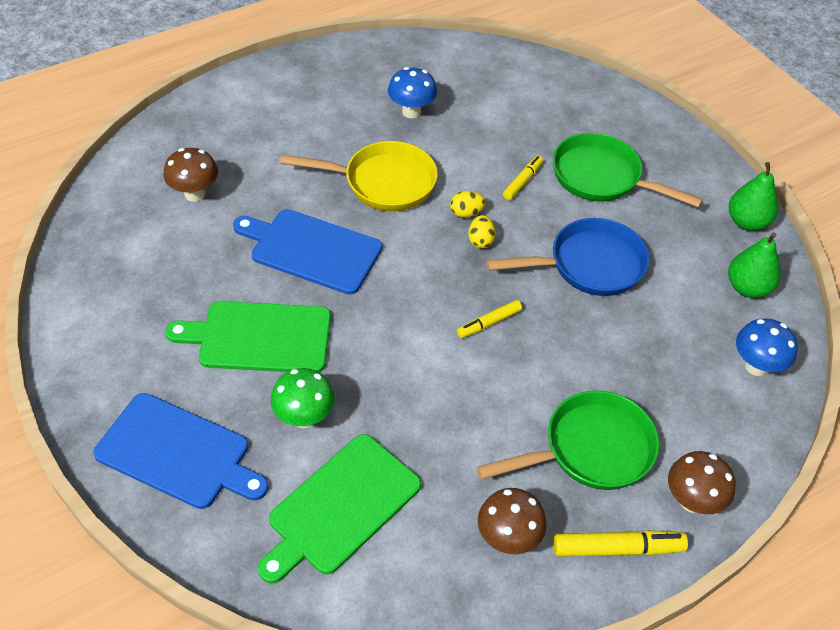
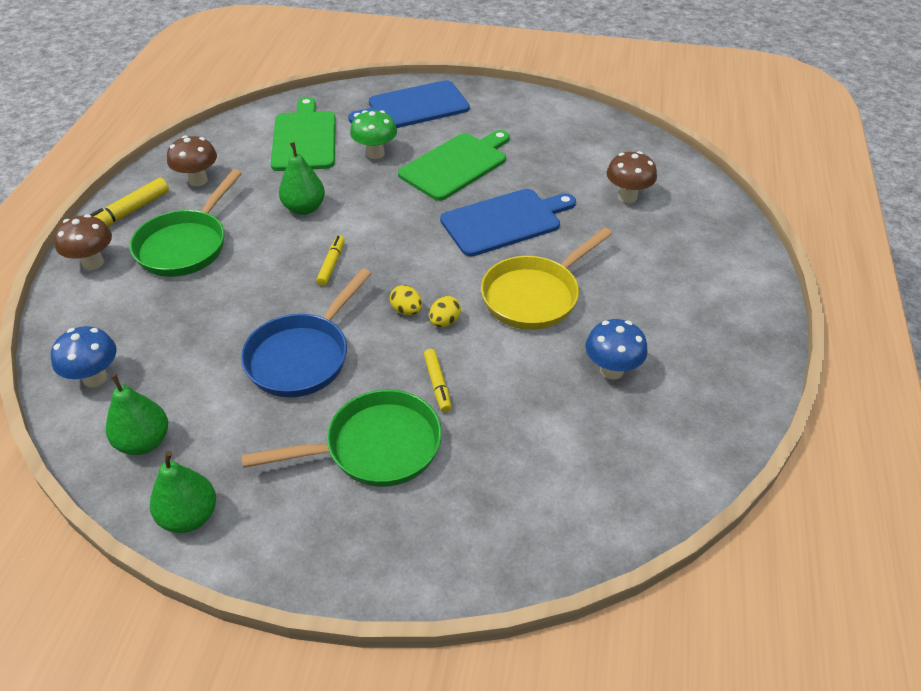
camera: 135 degrees right, 5 degrees down
(446, 404) = (304, 208): none -> green pear

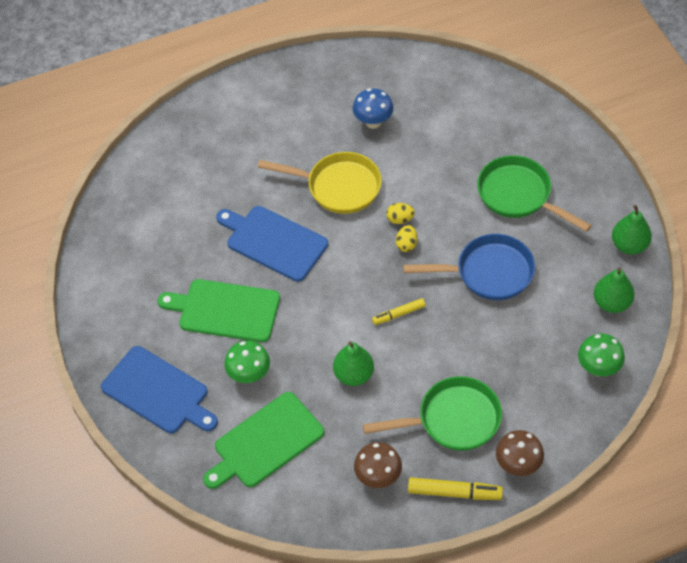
camera: 120 degrees left, 10 degrees up
(95, 378) = (598, 368): blue mushroom -> green mushroom
(437, 384) = (452, 194): yellow marker -> none
(627, 196) = (190, 186): brown mushroom -> none

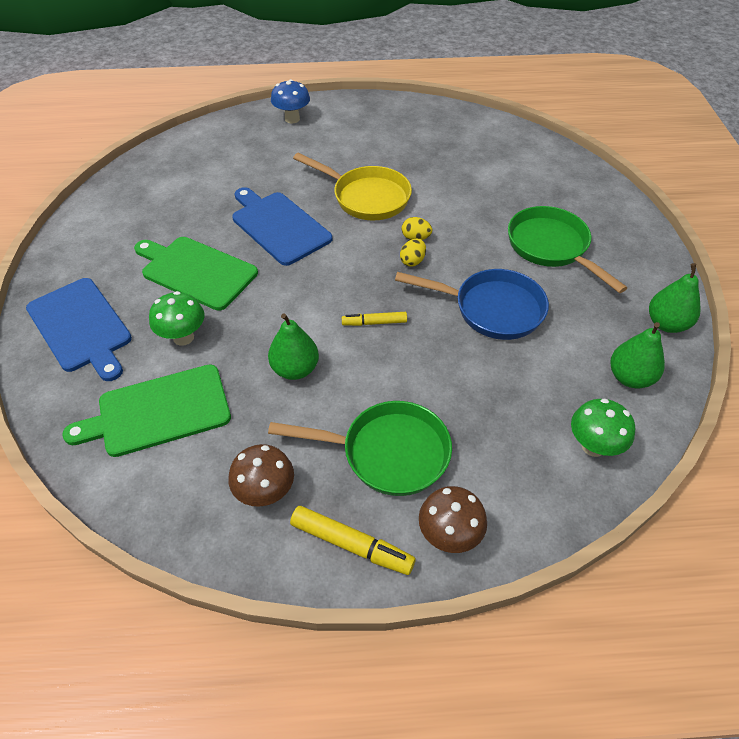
camera: 15 degrees right, 5 degrees down
(373, 122) = (425, 156): blue mushroom -> blue mushroom (292, 119)

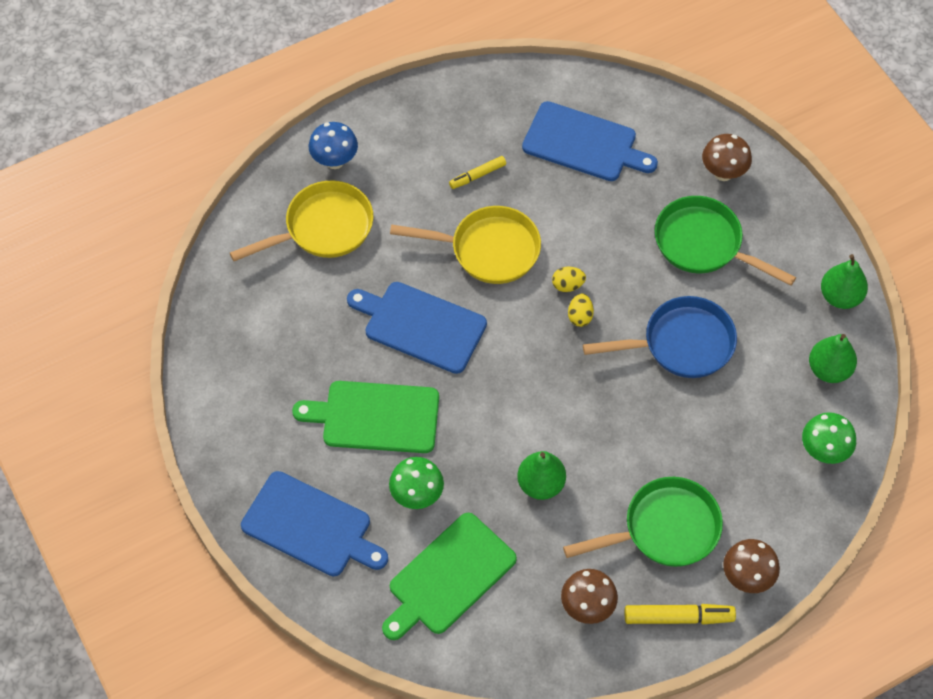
camera: 25 degrees left, 10 degrees up
(253, 150) = (323, 228): none -> yellow pan
(374, 323) = (583, 404): yellow marker -> yellow marker (477, 175)
(485, 159) = (584, 143): none -> blue cutting board
(593, 208) = (723, 173): none -> brown mushroom

